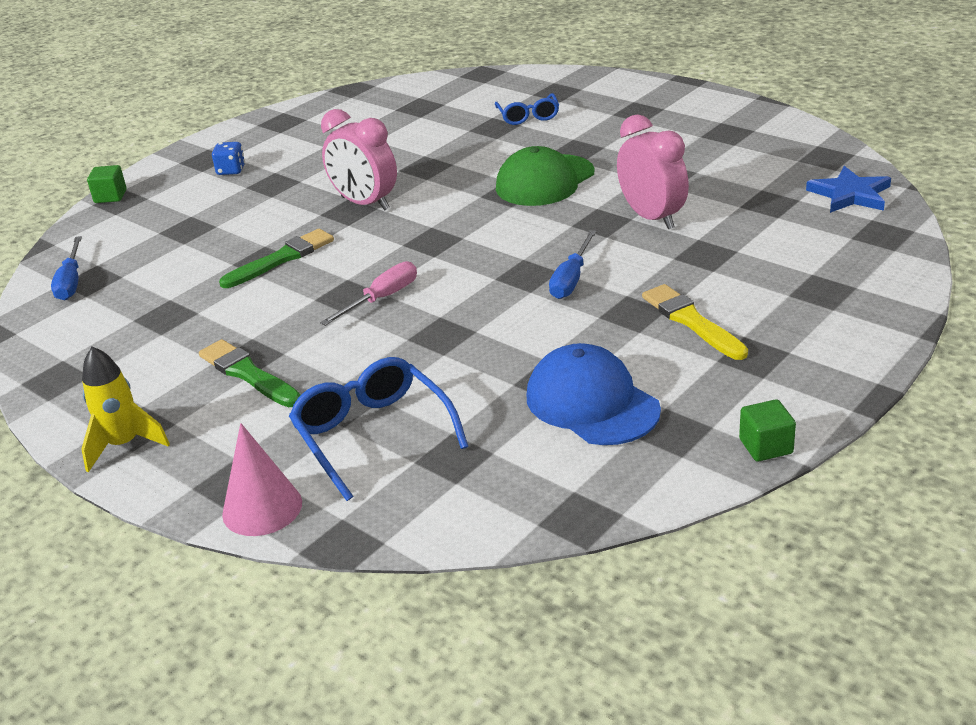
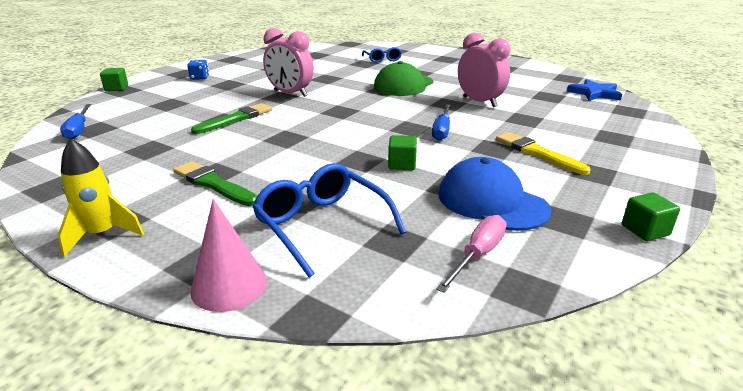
camera: 10 degrees left, 5 degrees down
(382, 298) = (311, 140): pink screwdriver -> pink screwdriver (478, 255)
(495, 342) = (402, 164): none -> green cube

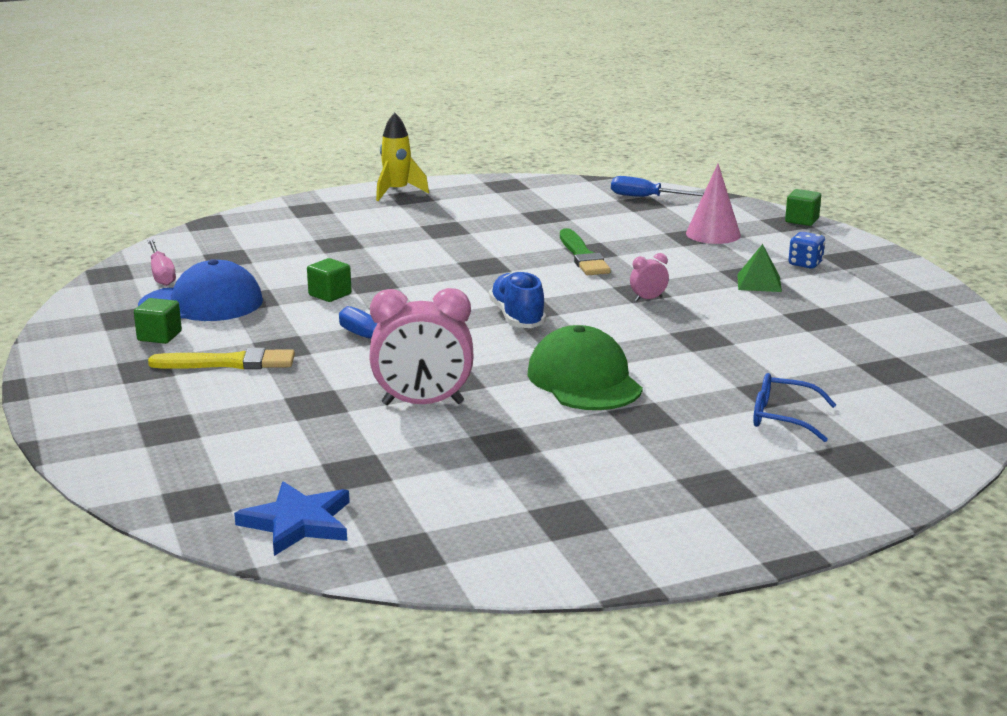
camera: 125 degrees right, 5 degrees down
(213, 184) = (423, 226): green brush -> none
(229, 285) = (273, 211): pink cone -> pink cone (713, 234)
(239, 81) = (759, 283): none -> green pyramid
(290, 93) = (648, 299): pink clock -> pink clock, size x0.45
(322, 225) = (290, 244): blue glasses -> none
(356, 110) = (517, 317): none -> blue shoe
(645, 230) = (55, 337): green cube -> green cube (159, 336)

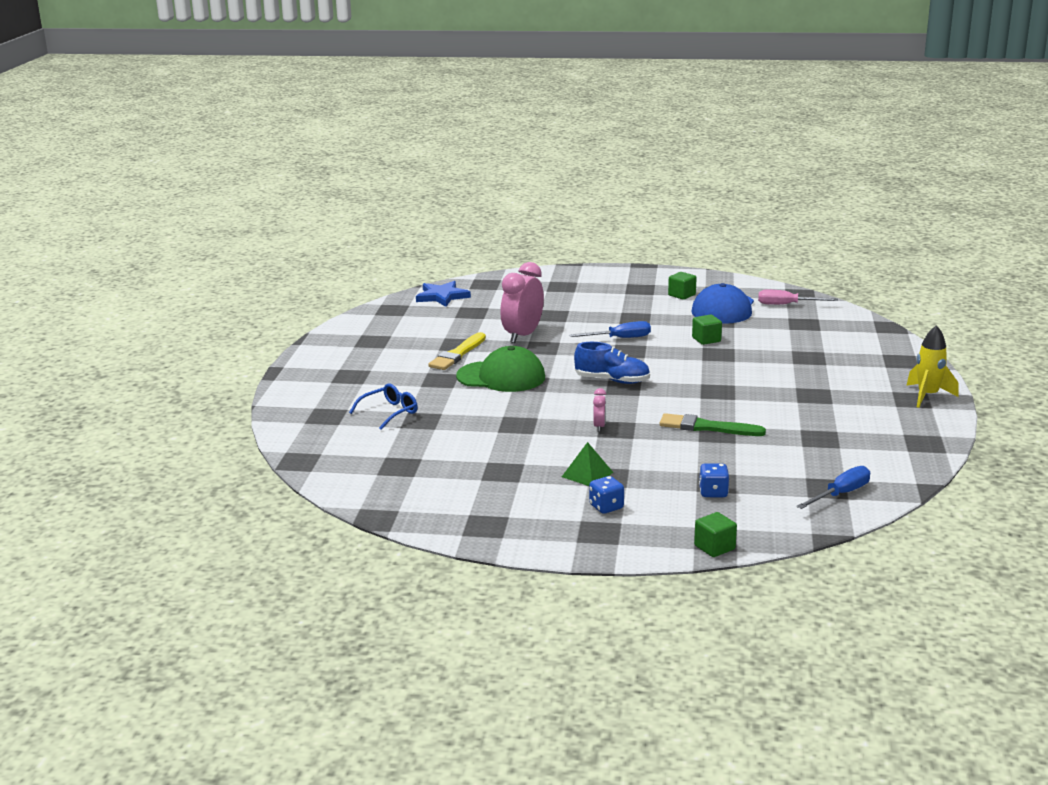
camera: 120 degrees right, 0 degrees up
(229, 363) = (626, 305): yellow brush -> yellow brush (457, 354)
(713, 234) = (713, 492): pink cone -> blue dice

